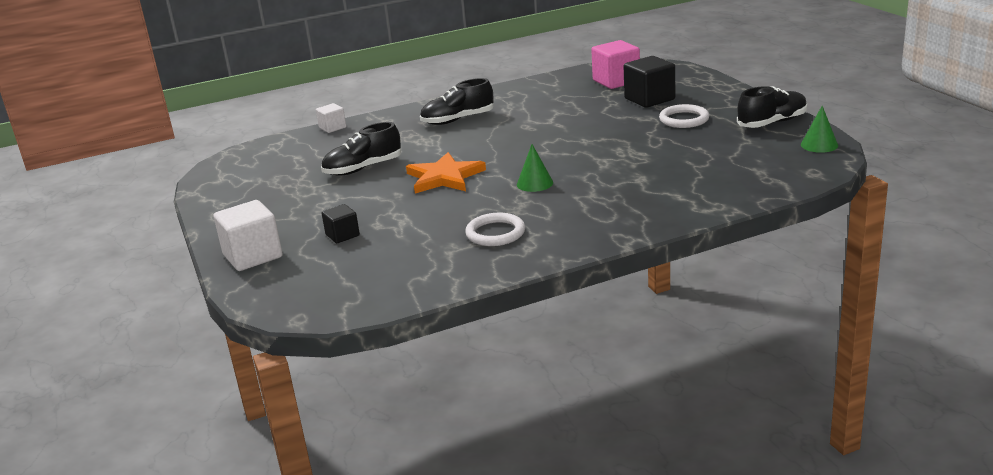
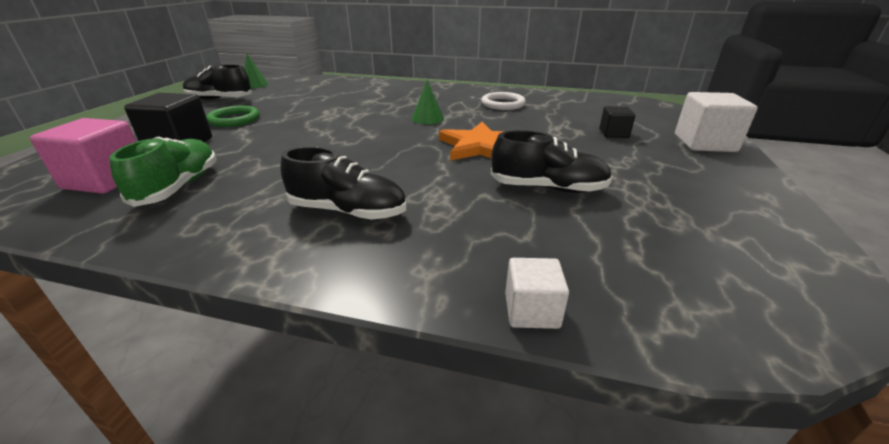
camera: 145 degrees left, 5 degrees up
(569, 94) = (179, 187): none -> green shoe
(684, 119) = (234, 119): white ring -> green ring

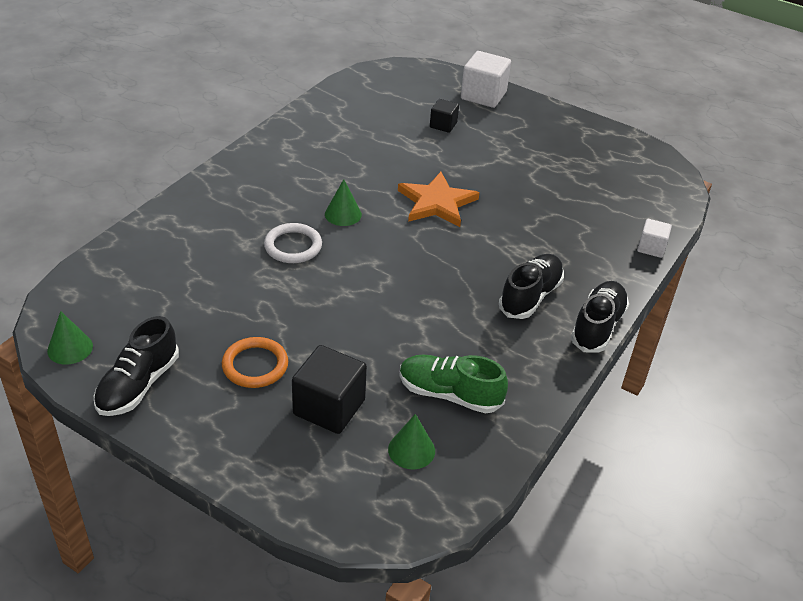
camera: 75 degrees left, 10 degrees up
(106, 180) = (411, 450): pink cube -> green cone
(234, 119) = (255, 365): green ring -> orange ring
(503, 104) = (325, 153): white ring -> white ring (293, 246)
(548, 188) = (528, 196): black shoe -> black shoe (597, 327)

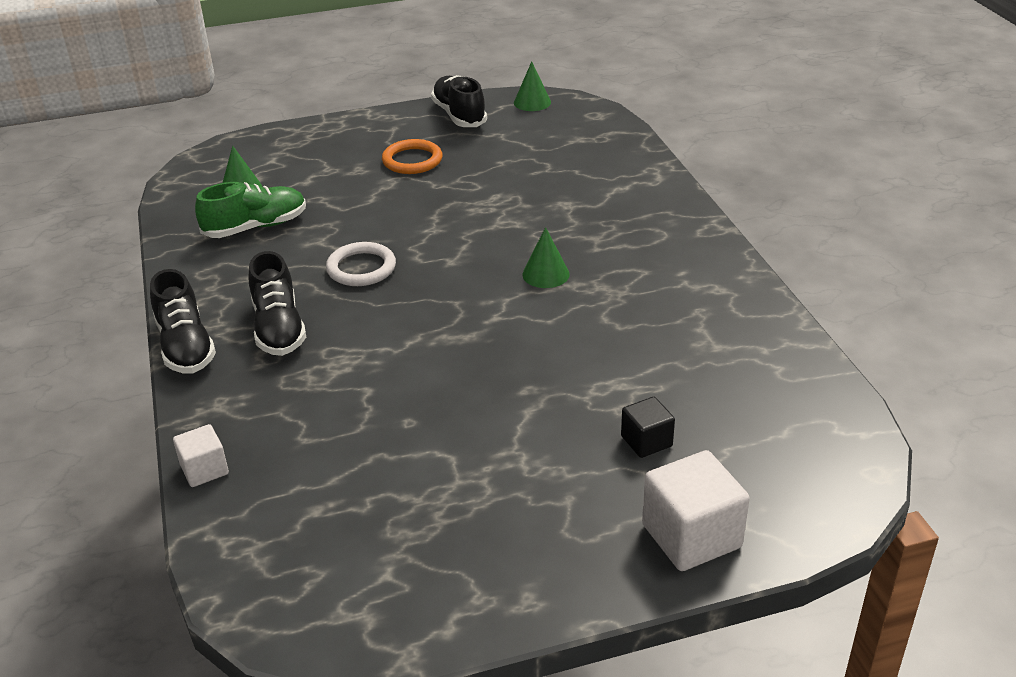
camera: 135 degrees right, 5 degrees down
(293, 246) = (531, 227): white ring -> white ring (361, 268)
(329, 407) = (328, 174): black cube -> none
(436, 202) = (490, 345): orange star -> none

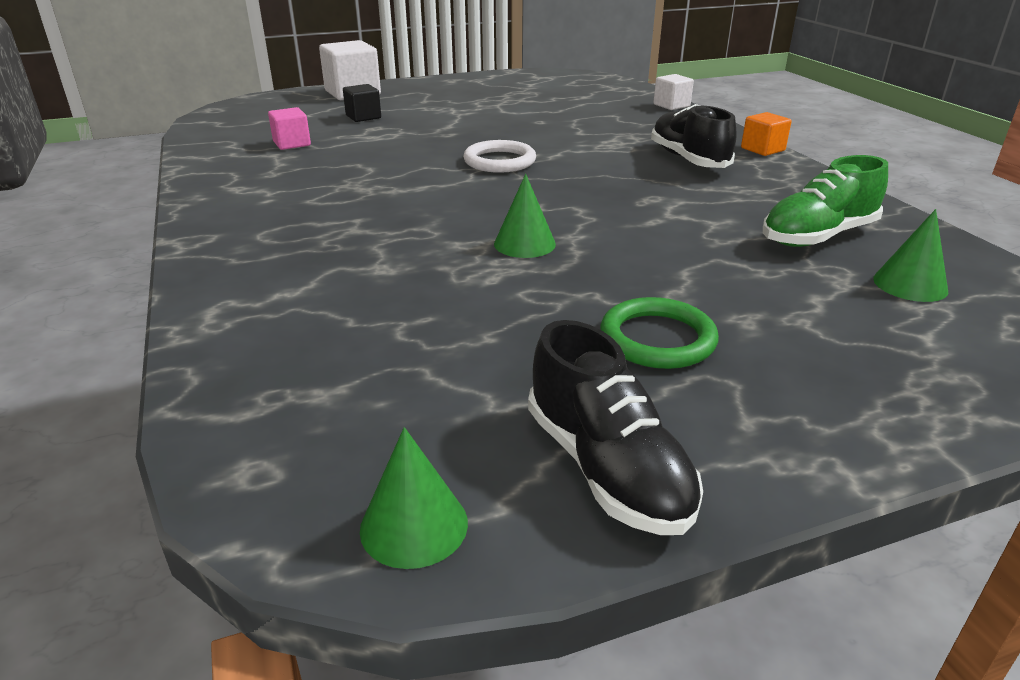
camera: 175 degrees right, 5 degrees down
(185, 346) = (762, 149): black shoe -> orange cube
(361, 268) = (640, 199): white ring -> white ring (499, 161)
(412, 160) = (657, 339): orange ring -> green ring
(545, 274) = (424, 197): green cone -> green cone (524, 244)
(709, 369) = (292, 144): none -> pink cube

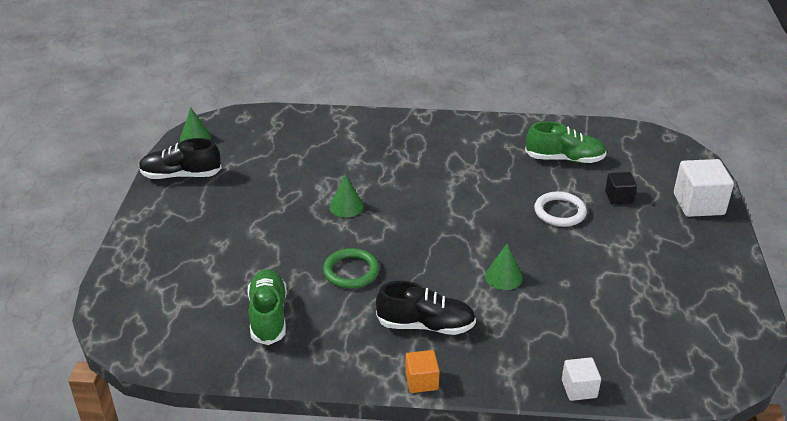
camera: 115 degrees right, 5 degrees up
(292, 144) = (564, 159): pink cube -> green shoe
(499, 161) = (478, 234): white ring -> white ring (560, 212)
(657, 339) = (232, 213): green ring -> green ring (351, 271)
(910, 284) = (196, 316): green cone -> green cone (503, 277)

